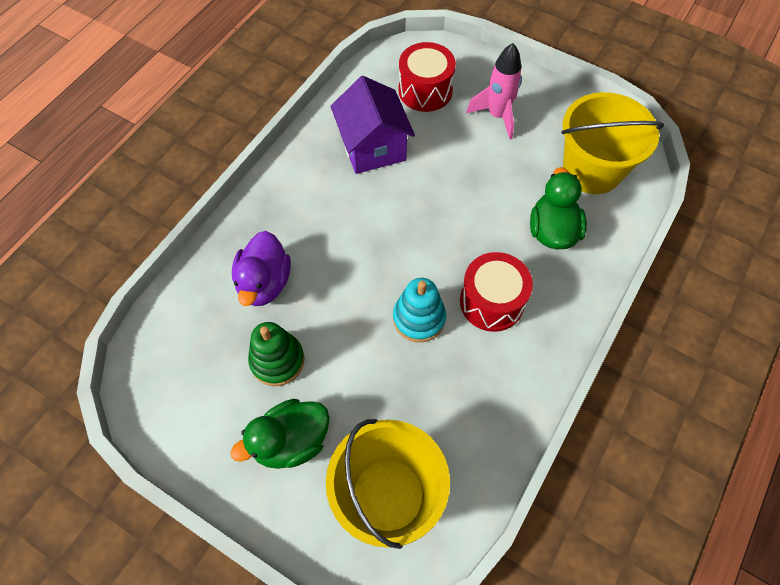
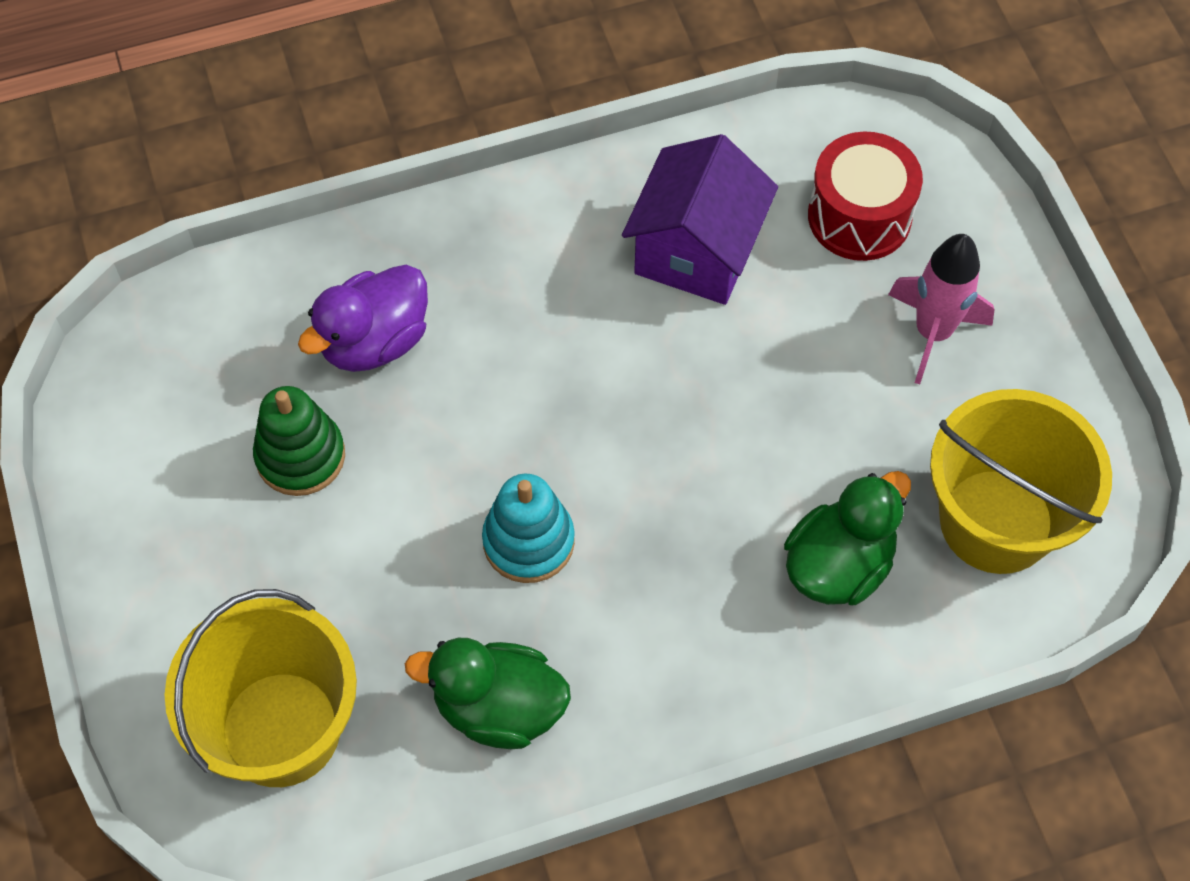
camera: 40 degrees right, 0 degrees up
(291, 442) = (227, 570): green duck -> green duck (498, 708)
(491, 302) = (649, 596): red drum -> none

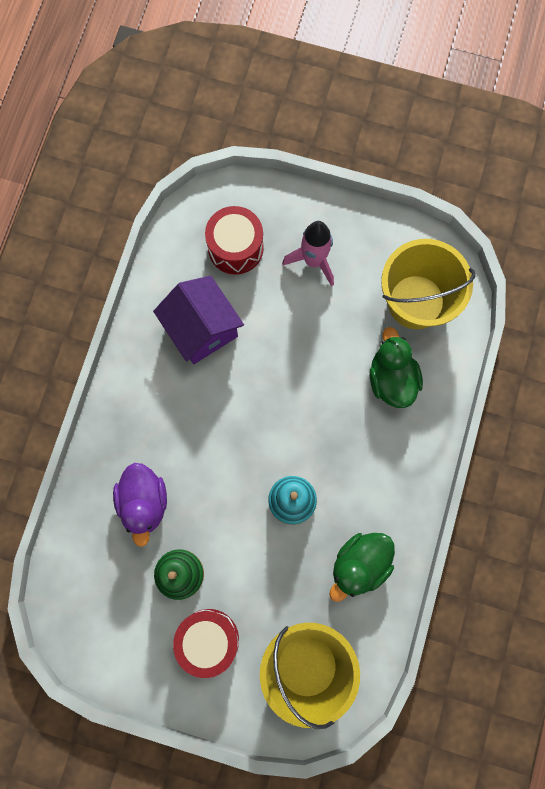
camera: 55 degrees left, 15 degrees up
(226, 559) = (208, 640): none -> red drum

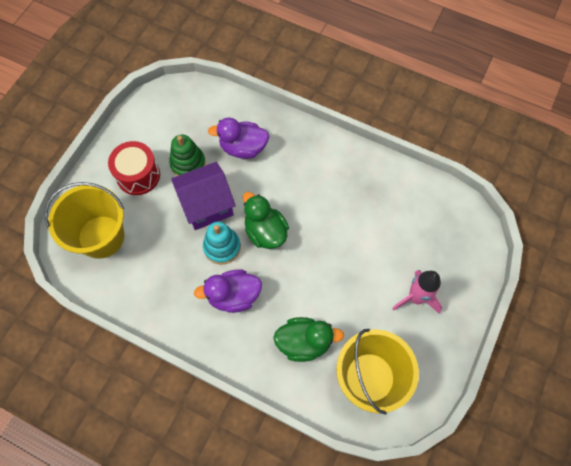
camera: 100 degrees right, 10 degrees down
(202, 329) = (367, 204): purple house -> purple house (207, 205)
(235, 248) = (433, 239): red drum -> none
(353, 472) = (233, 296): none -> purple duck
(360, 565) = (162, 287): green duck -> green duck (265, 232)

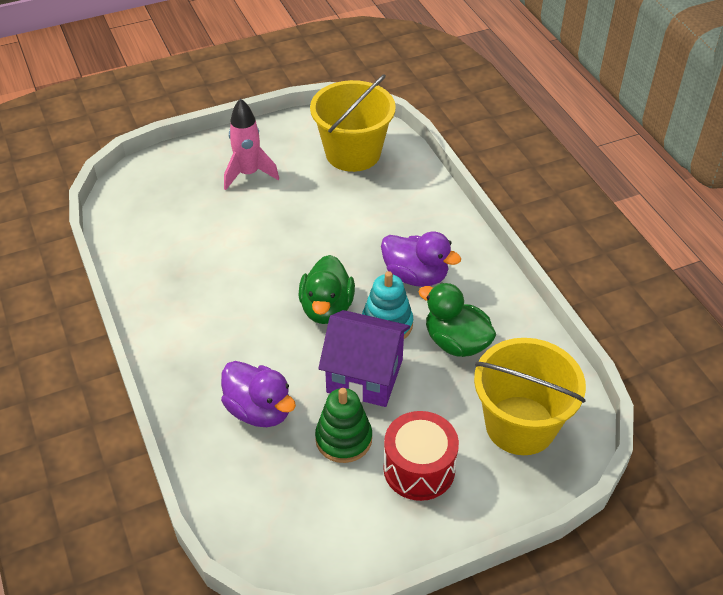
camera: 140 degrees left, 20 degrees down
(304, 342) = (383, 204): green duck -> green duck (456, 342)

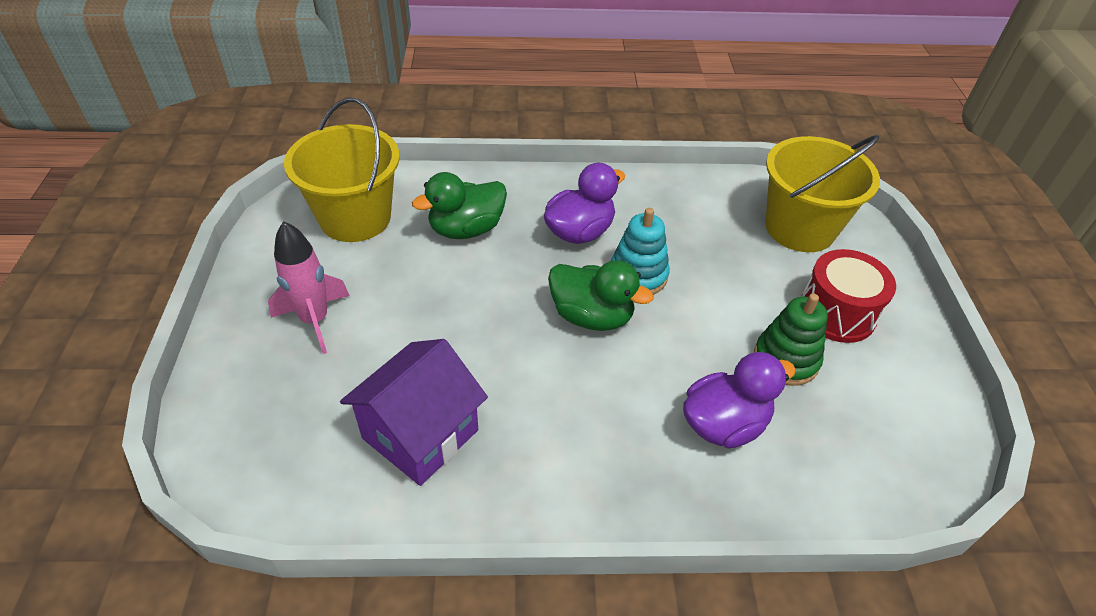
camera: 70 degrees left, 0 degrees up
(365, 376) = (703, 315): purple house -> purple house (420, 434)
(456, 342) = (684, 234): green duck -> green duck (466, 229)

